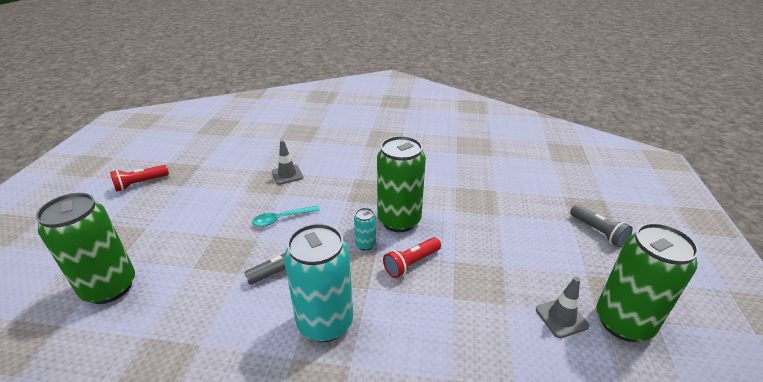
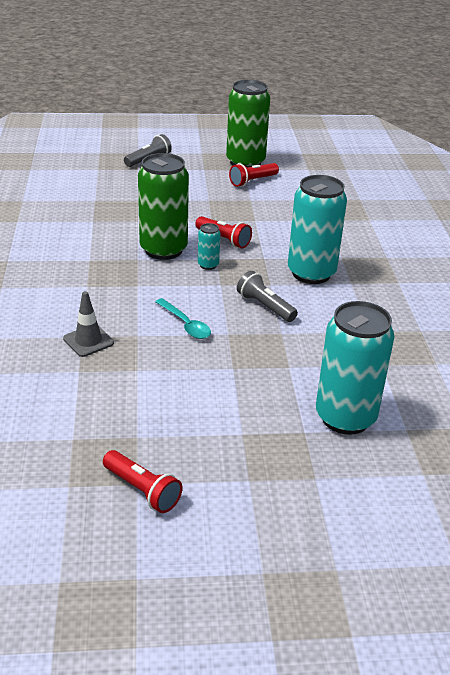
camera: 105 degrees left, 0 degrees up
(109, 287) = (345, 417): green can -> turquoise can
(561, 318) = (252, 181): grey traffic cone -> red flashlight

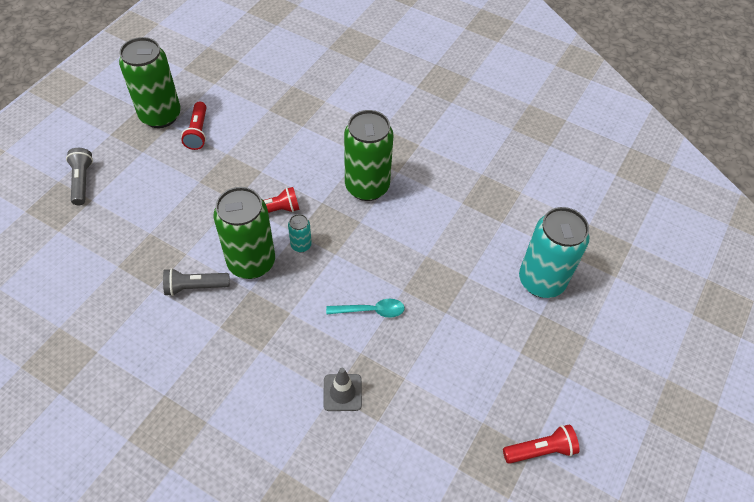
camera: 55 degrees left, 20 degrees up
(265, 306) = (387, 244): grey flashlight -> grey flashlight (195, 287)
(311, 273) = (367, 187): turquoise can -> green can

